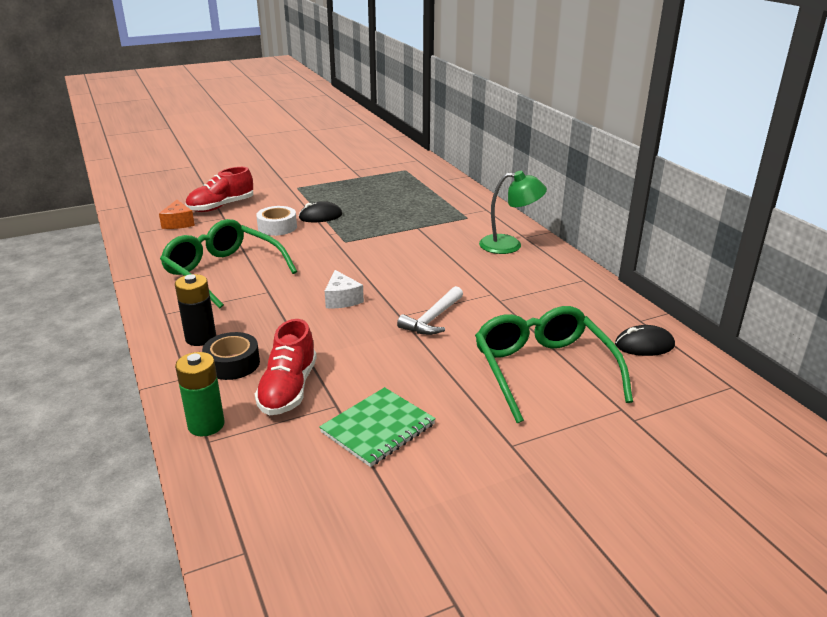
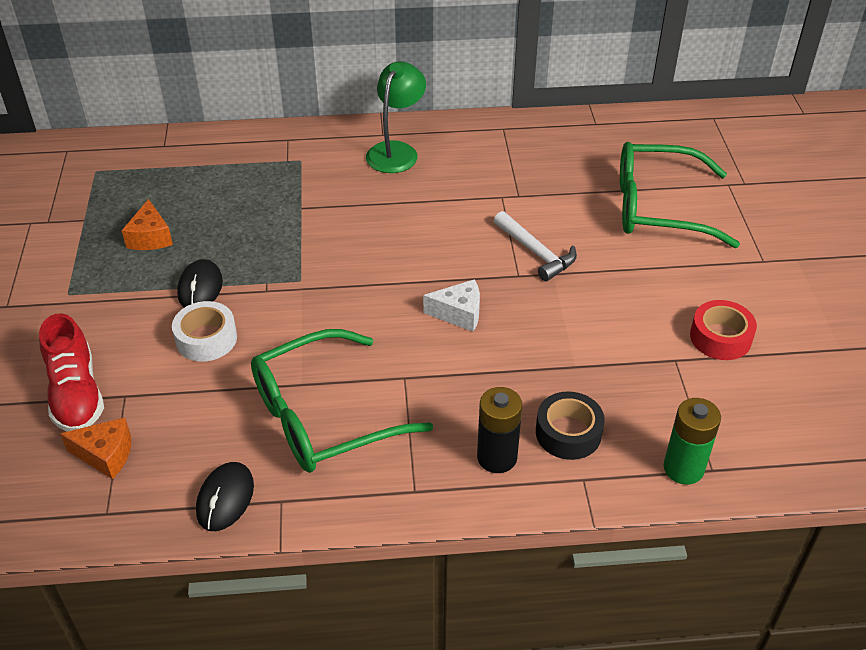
camera: 70 degrees left, 15 degrees up
(288, 389) = (636, 392): red shoe -> none
(356, 195) = (150, 237): none -> orange cheese
(378, 428) = (720, 337): green notebook -> red tape
(644, 345) = (638, 137): black mouse -> black mouse (225, 498)

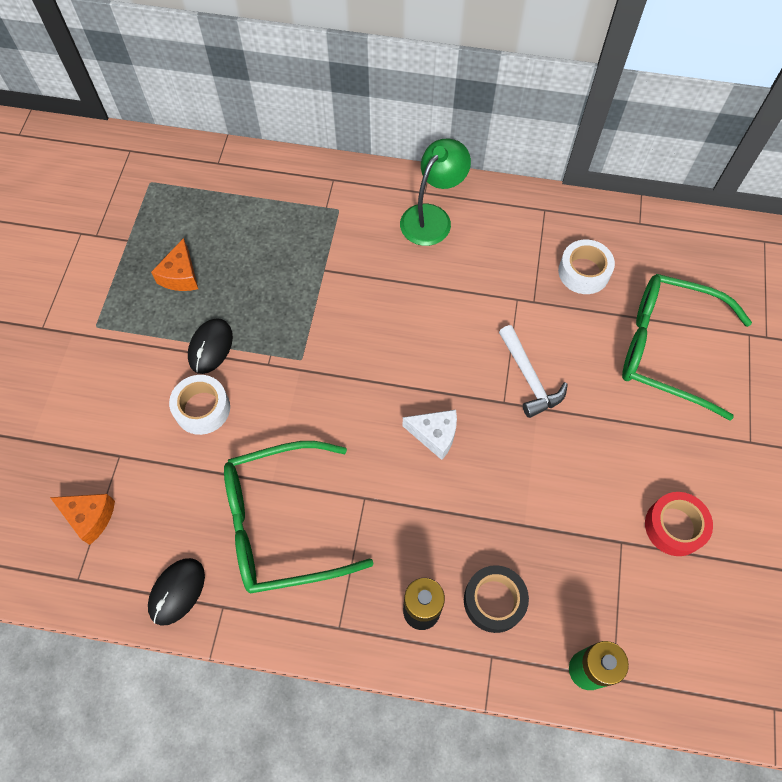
camera: 15 degrees right, 20 degrees up
(76, 394) = (79, 443): red shoe -> none
(557, 166) = (583, 272): none -> white tape

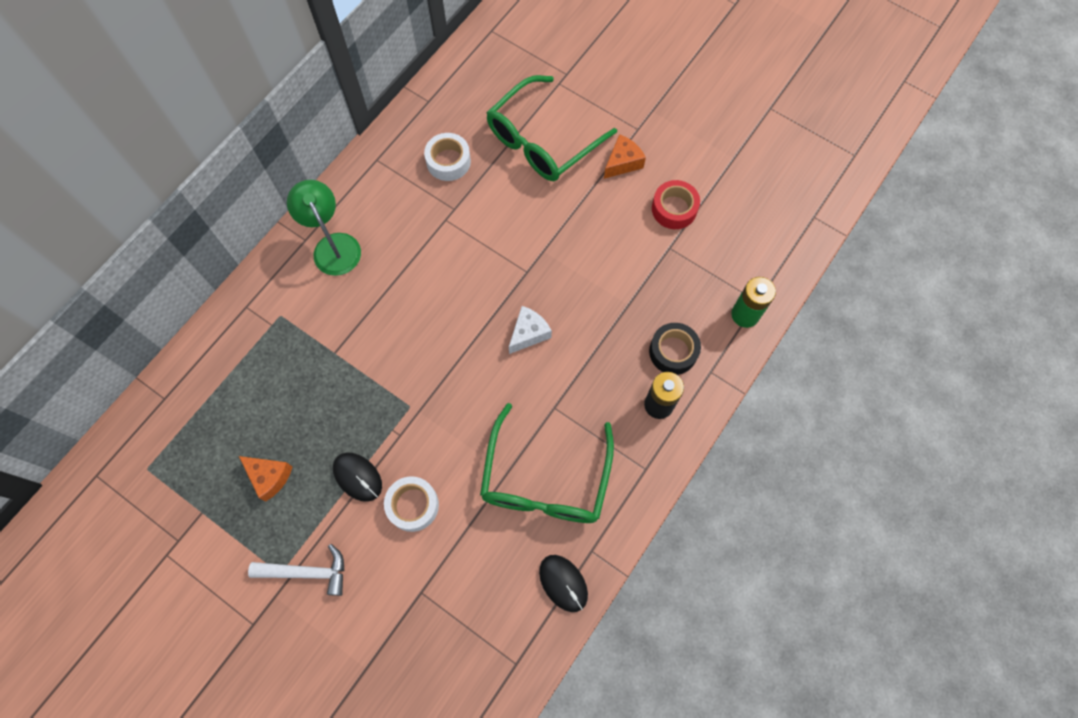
camera: 65 degrees left, 5 degrees up
(90, 517) = (465, 636): orange cheese -> orange cheese (622, 162)
(529, 378) = (516, 244): white hammer -> white hammer (307, 572)

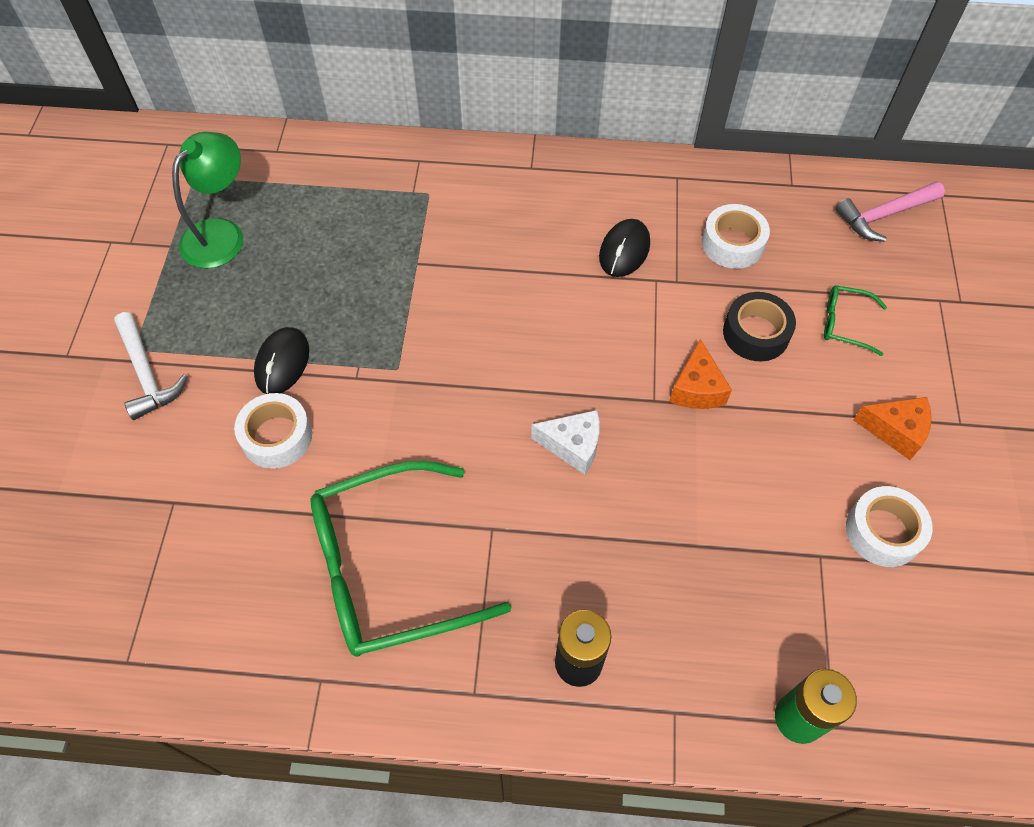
camera: 60 degrees right, 10 degrees down
(269, 477) = (239, 282): orange cheese -> orange cheese (697, 389)
(333, 245) = (543, 194): green lamp -> green lamp (221, 234)
(484, 69) = (884, 215): none -> pink hammer
(542, 140) = (845, 324): green glasses -> green glasses, size x0.43
(563, 583) = (259, 666): black mouse -> black mouse (624, 250)
(673, 351) = (669, 642): black tape -> black tape (756, 333)
(674, 209) = (883, 531): red tape -> white tape

